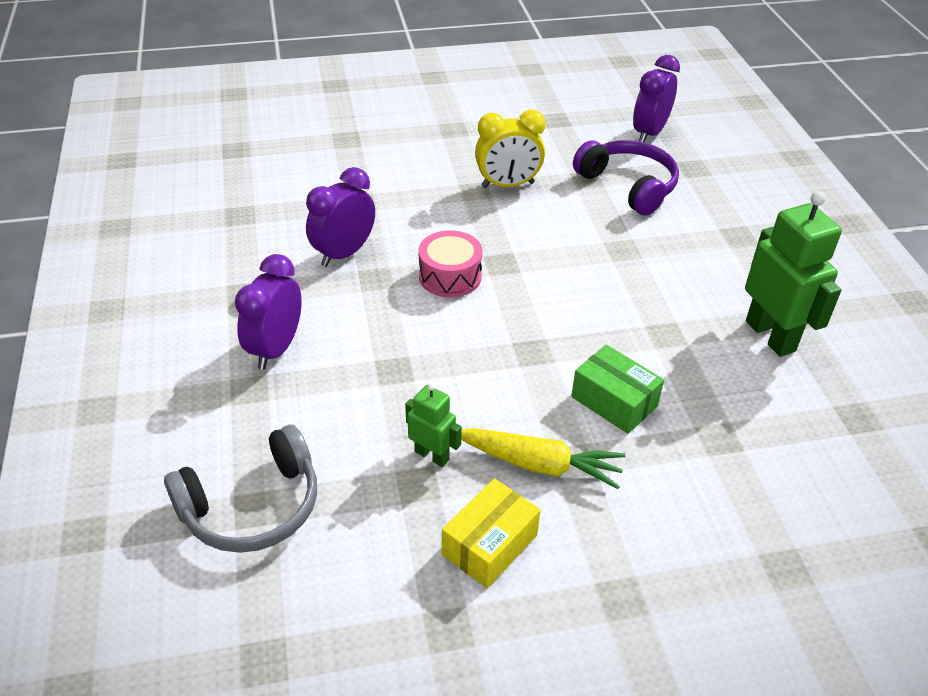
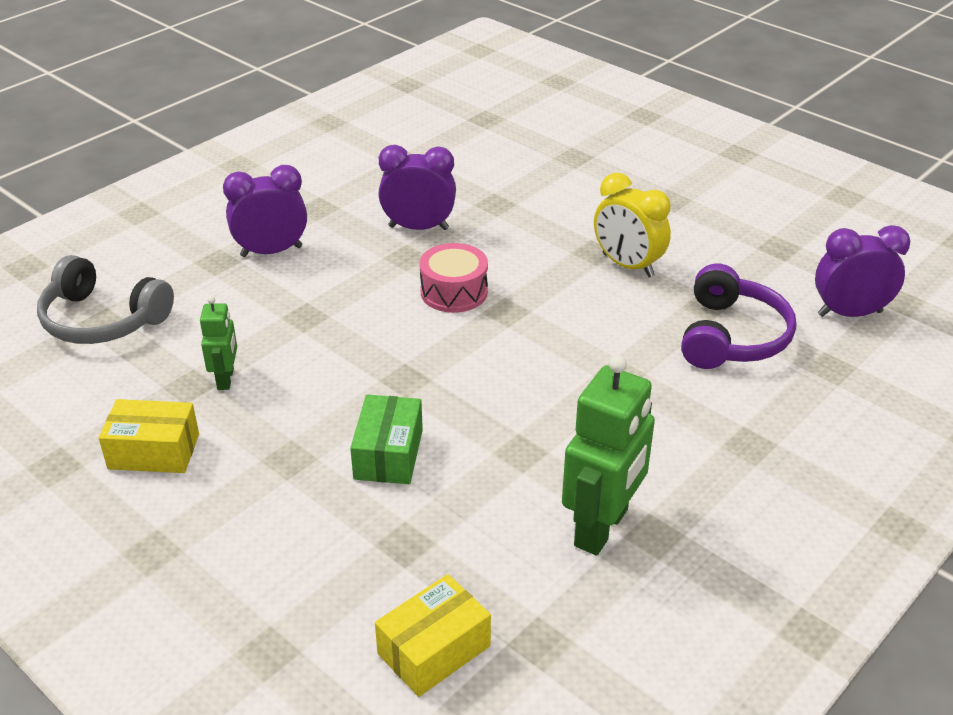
camera: 55 degrees right, 5 degrees down
(539, 464) = (267, 441): yellow carrot -> none
(836, 473) = (434, 650): none -> yellow box

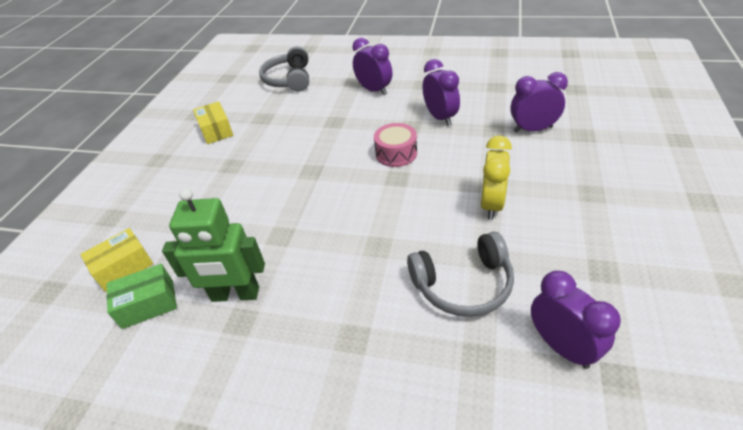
camera: 65 degrees right, 5 degrees up
(226, 379) = (273, 124): green robot -> none
(388, 454) = (251, 192): green box -> green box (148, 304)
(434, 650) = (124, 268): yellow box -> yellow box turned 60 degrees counterclockwise
(527, 180) = (533, 129): none -> purple clock
(732, 336) = (463, 285): purple headphones -> grey headphones

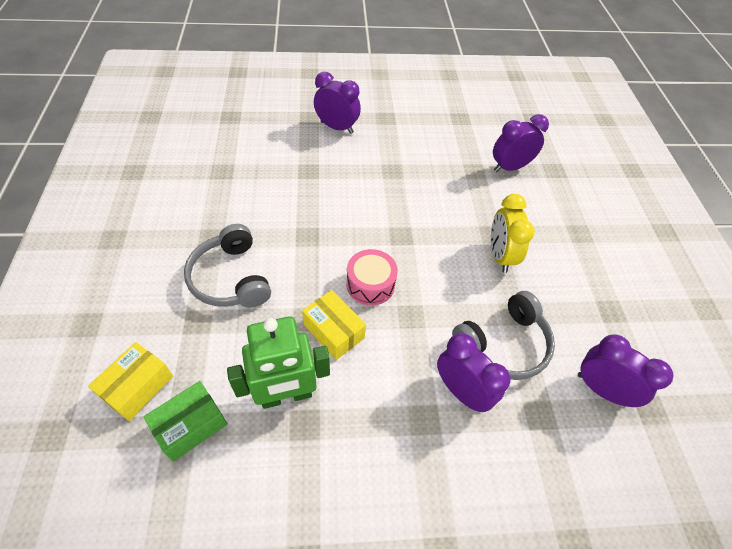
camera: 25 degrees left, 10 degrees up
(216, 131) = (171, 192): yellow box -> yellow box (334, 331)
(289, 79) = (231, 116): grey headphones -> grey headphones (230, 278)
(396, 153) = (389, 206): pink drum -> pink drum (370, 284)
(440, 118) = (418, 159): purple clock -> purple clock (461, 391)

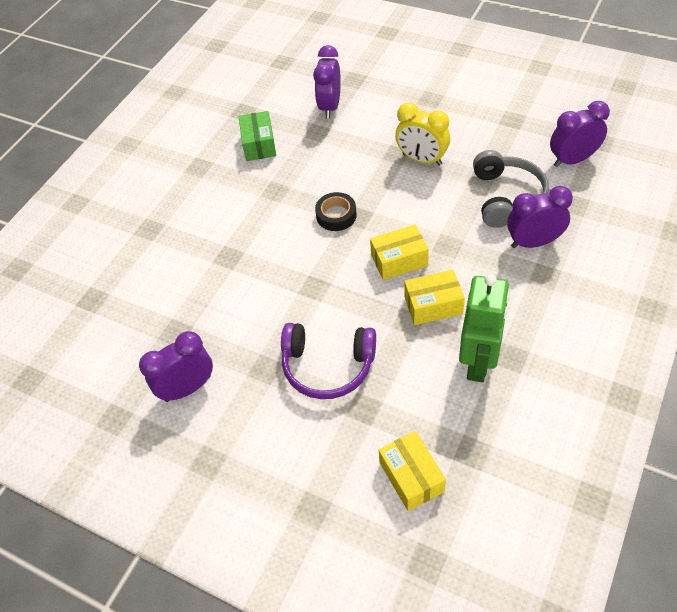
camera: 50 degrees left, 0 degrees up
(190, 426) = (472, 442): green box -> green box (259, 144)
(230, 278) = (328, 366): grey headphones -> purple headphones
(337, 127) = (182, 211): purple clock -> purple clock (188, 388)
(370, 284) = (399, 260): pink drum -> yellow box
(392, 220) = (336, 215): none -> black tape

